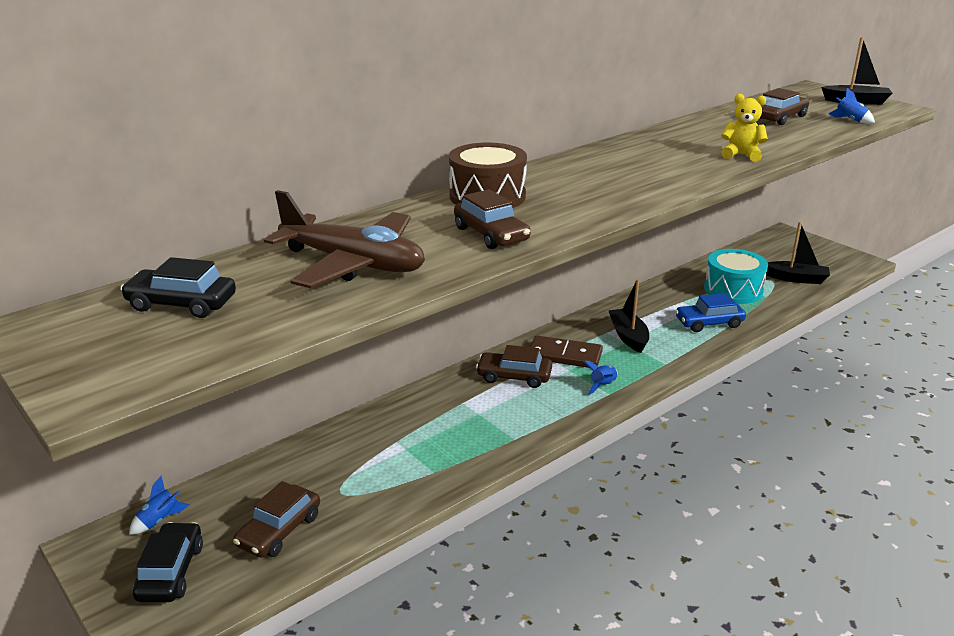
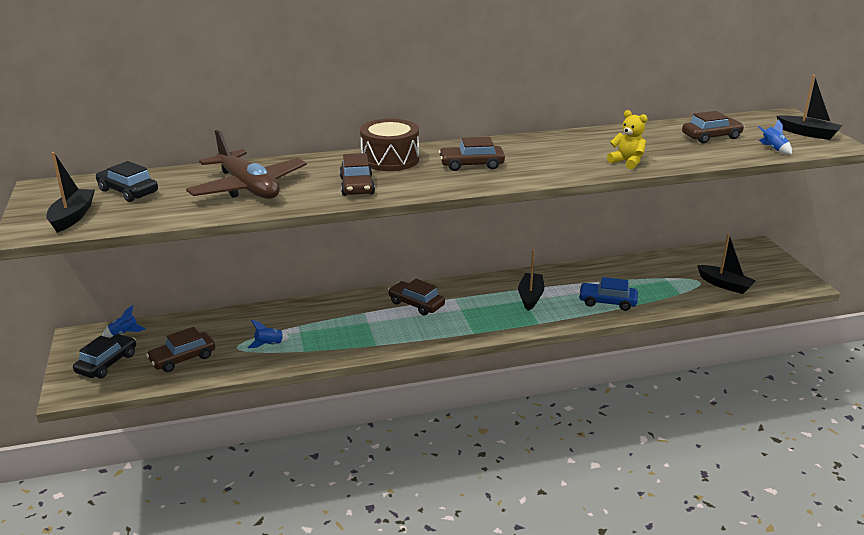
camera: 25 degrees right, 0 degrees up
(136, 359) = (72, 217): none -> black boat
(565, 355) = (468, 298): brown domino -> none
(588, 186) = (471, 165): none -> brown car
(603, 386) = (474, 326): blue rocket -> blue rocket (269, 345)
(733, 290) = (656, 281): turquoise drum -> none

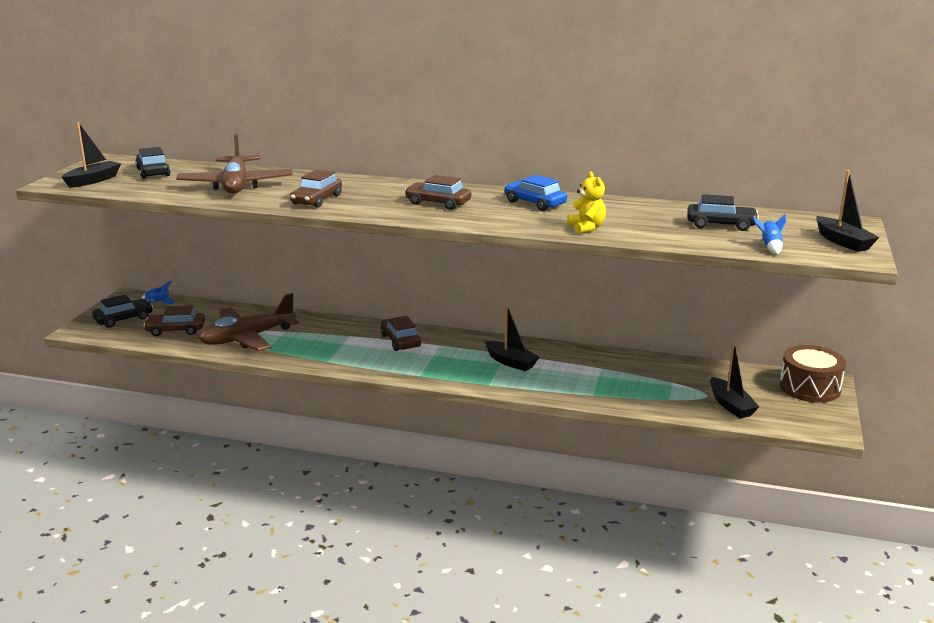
camera: 30 degrees right, 5 degrees down
(269, 345) = (247, 338): blue rocket -> brown plane
(390, 159) = (377, 187): brown drum -> brown drum (809, 387)
(530, 297) = (511, 362): black boat -> black boat turned 90 degrees clockwise
(607, 302) = (580, 386): blue car -> blue car (535, 203)
(711, 137) = (721, 225): brown car -> black car

